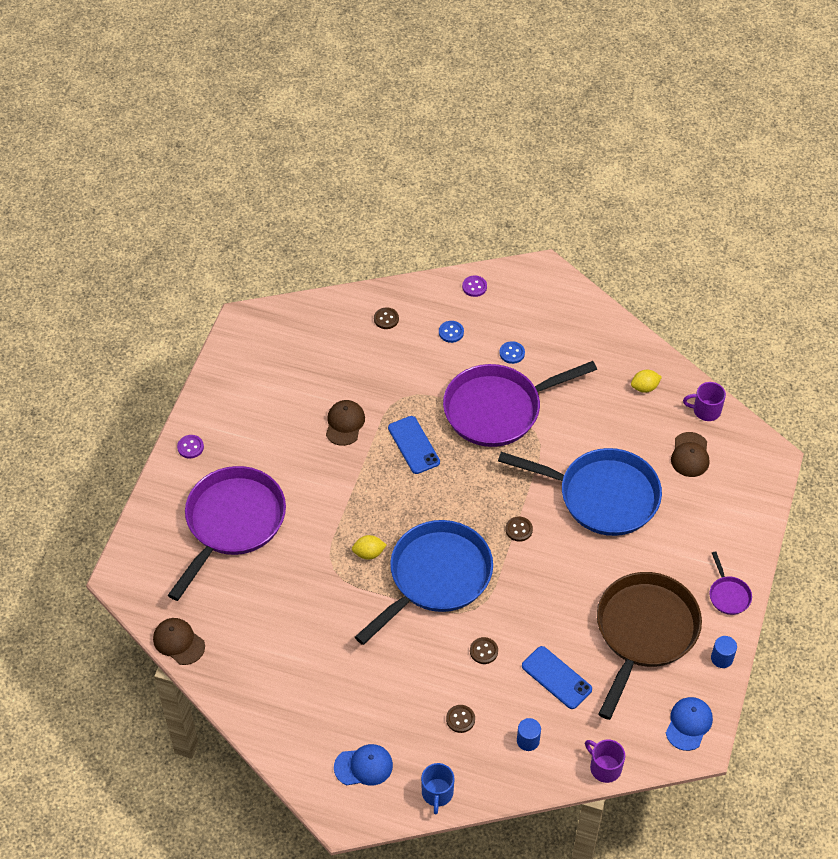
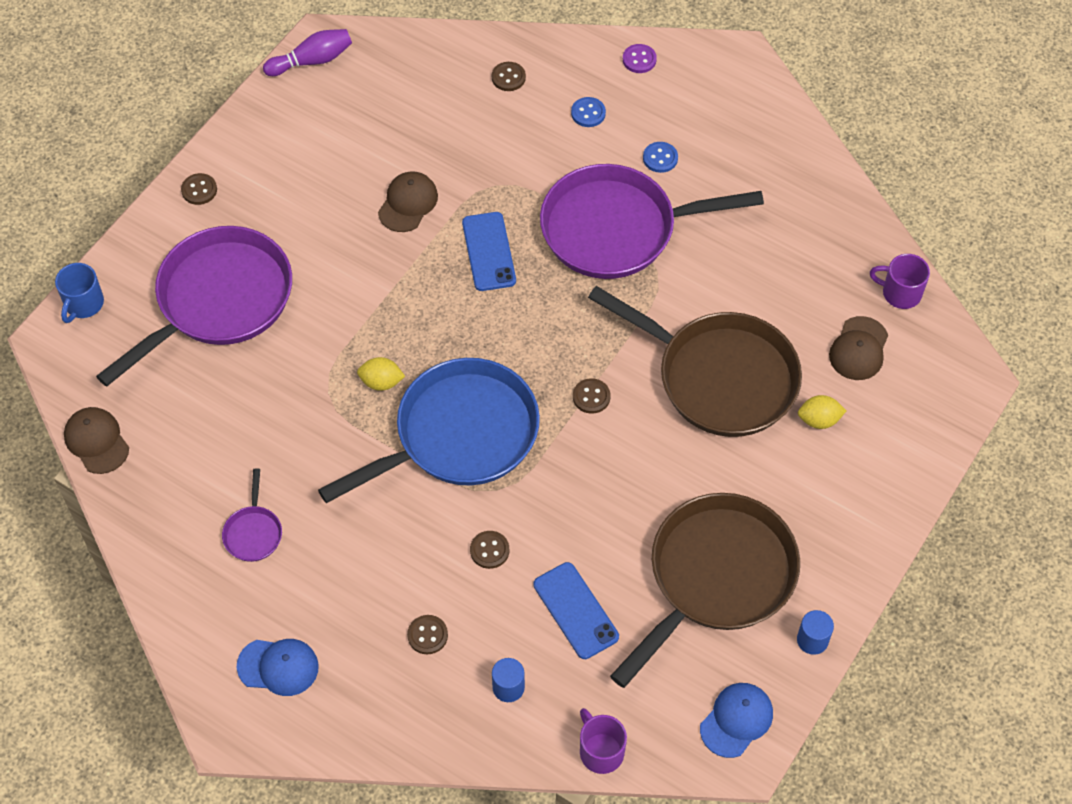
camera: 15 degrees right, 5 degrees up
(190, 447) = (199, 190): purple button -> brown button
(240, 337) = (312, 61): none -> purple bowling pin
(437, 793) = (363, 729): blue mug -> blue mug (83, 304)
(602, 496) = (719, 377): blue pan -> brown pan
(644, 387) = (825, 243): yellow lemon -> yellow lemon (819, 420)
(728, 595) = (850, 554): purple pan -> purple pan (253, 532)

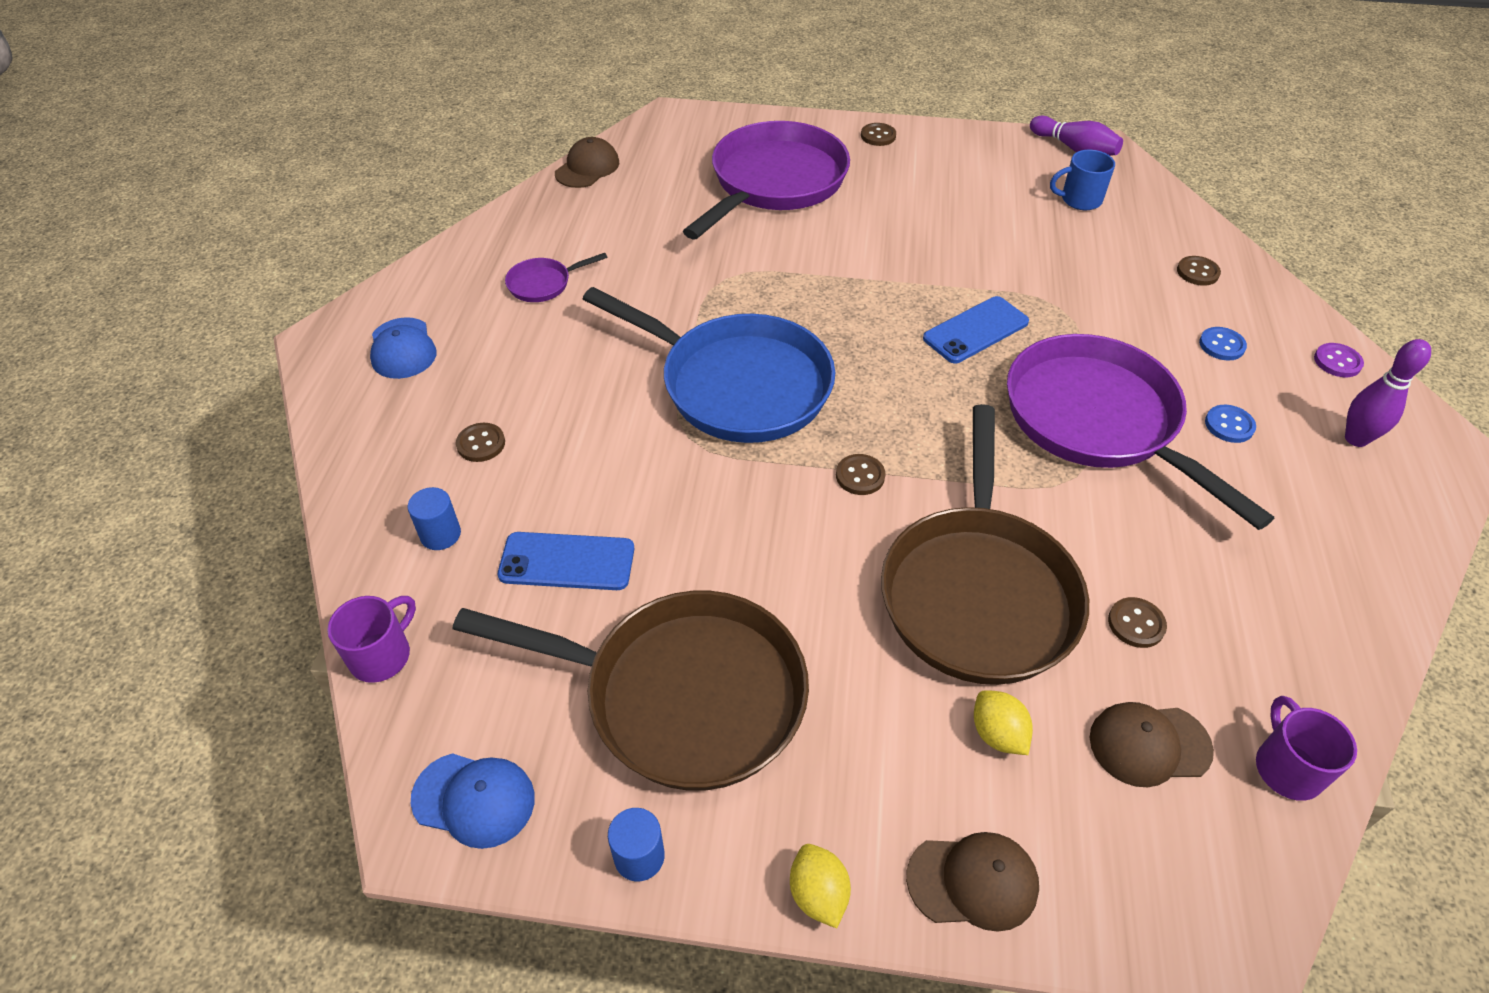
camera: 65 degrees right, 10 degrees down
(83, 304) = (716, 118): blue mug -> blue mug (1079, 200)
(218, 301) = (774, 183): purple pan -> purple pan turned 75 degrees counterclockwise
(381, 382) = (762, 308): yellow lemon -> yellow lemon (818, 894)
(408, 203) = (980, 256): brown cap -> brown cap (973, 881)
(489, 550) = (609, 457): brown button -> brown button (1136, 624)
(576, 610) = (567, 562): blue phone -> blue phone turned 60 degrees clockwise
(707, 98) = (1356, 439): none -> purple bowling pin

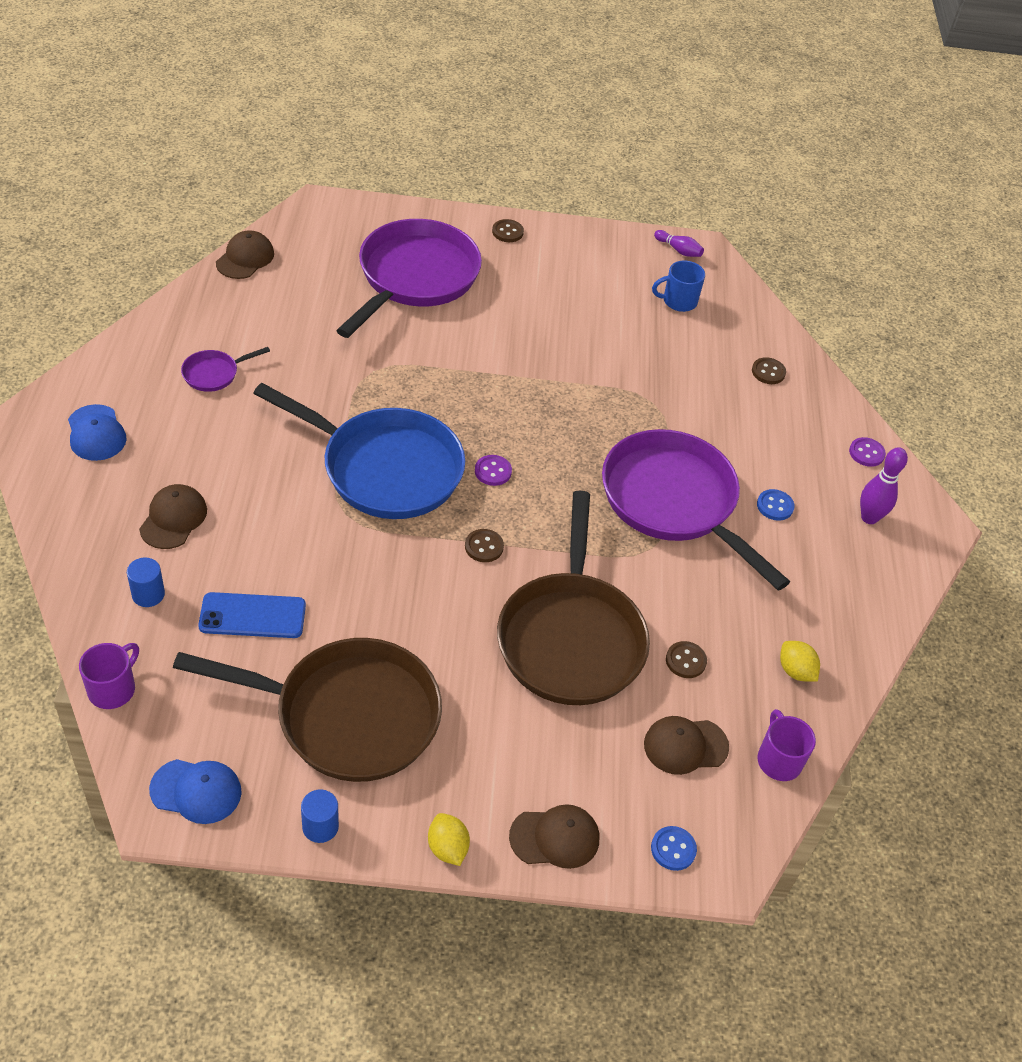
camera: 10 degrees left, 0 degrees up
(481, 444) = (173, 519): brown button -> brown cap
(869, 387) = (493, 471): none -> purple button
(976, 330) = (582, 422): blue phone -> none
(997, 734) = (578, 740): yellow lemon -> yellow lemon (795, 671)
(1074, 149) = (679, 250): purple bowling pin -> purple bowling pin, size x0.65
(1221, 345) = (778, 438): blue button -> blue button (673, 849)

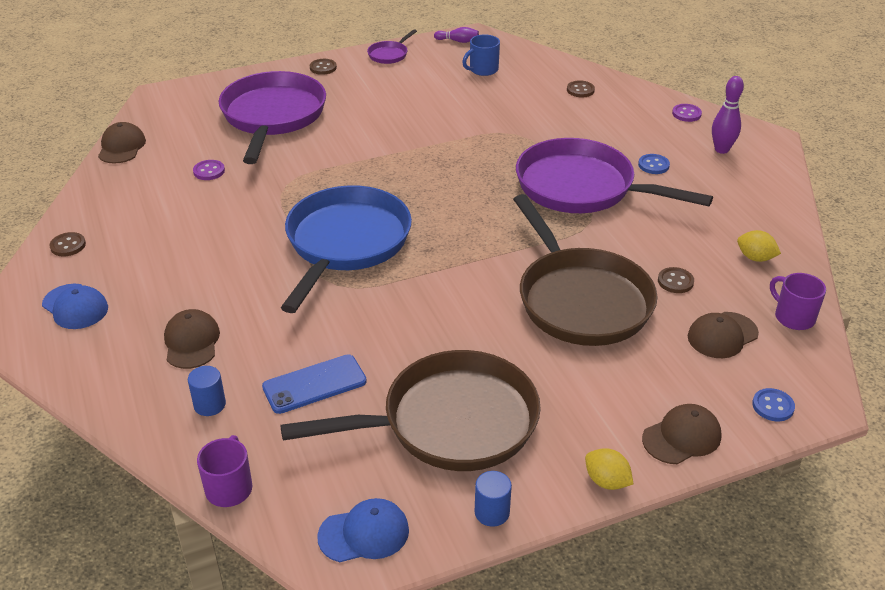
camera: 20 degrees left, 10 degrees down
(214, 373) = (152, 230): purple pan -> purple pan (389, 54)
(384, 468) = (345, 244): blue pan -> blue pan turned 75 degrees counterclockwise
(484, 547) = (466, 266): brown button -> brown button (68, 245)
(493, 471) = (433, 216): purple button -> purple button (209, 171)

